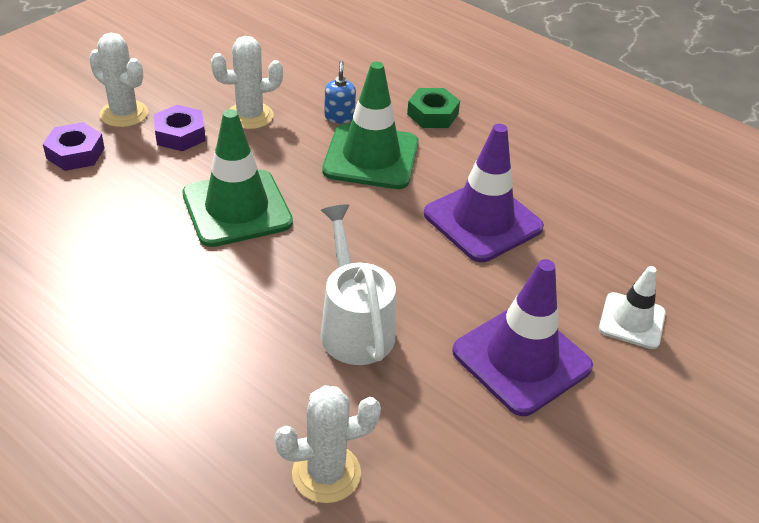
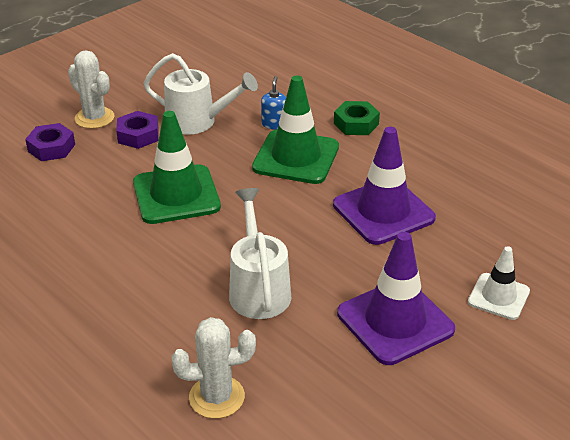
camera: 10 degrees right, 5 degrees down
(250, 116) = (198, 122): white cactus -> white watering can

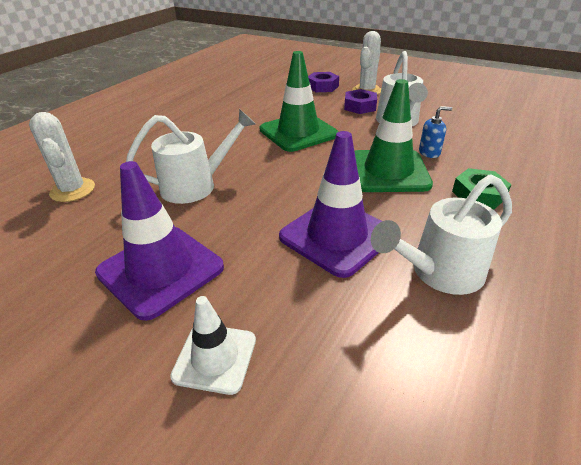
camera: 75 degrees right, 0 degrees up
(442, 175) = (438, 273): none -> white watering can

